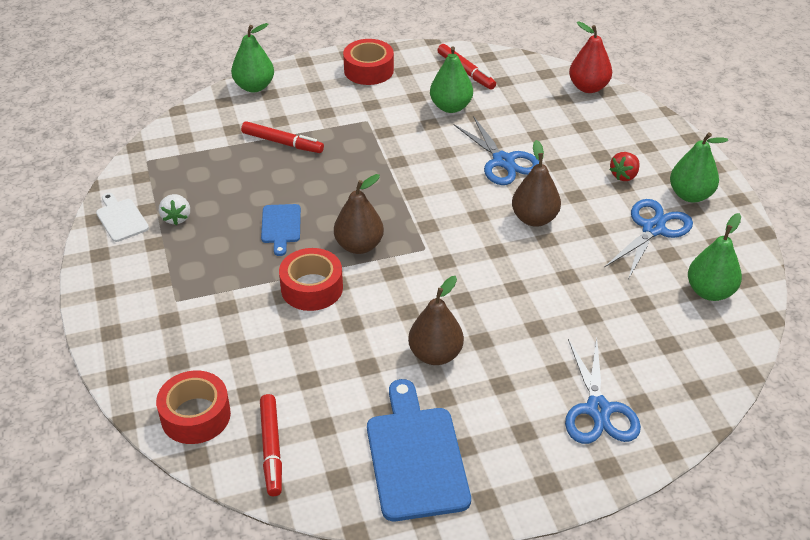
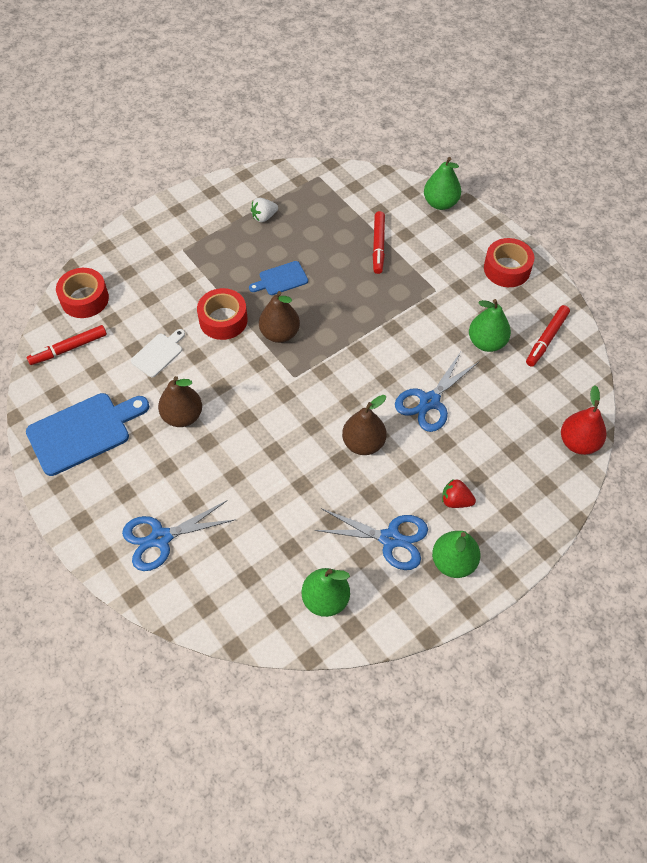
camera: 70 degrees right, 15 degrees up
(121, 218) = (250, 188): white cutting board -> white cutting board (158, 353)

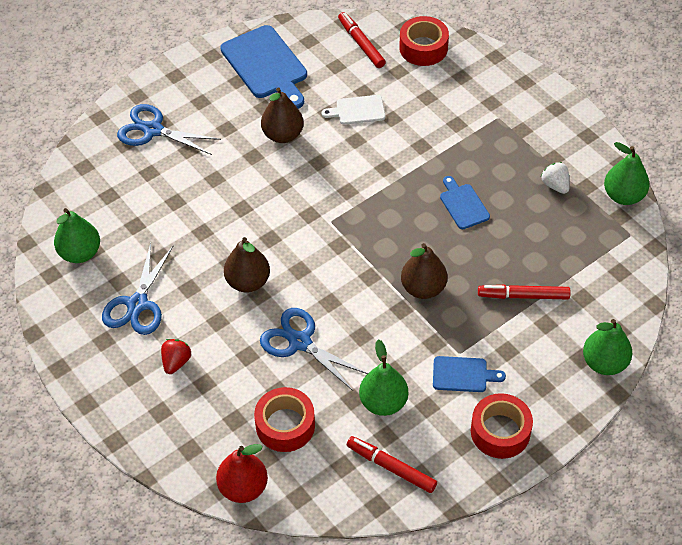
camera: 90 degrees right, 5 degrees down
(158, 353) = (357, 110): white cutting board -> white cutting board turned 135 degrees clockwise
(160, 538) = (152, 130): blue scissors -> blue scissors turned 45 degrees counterclockwise
(223, 320) = (403, 158): red tape -> red tape (285, 425)
(279, 333) = (387, 206): brown pear -> brown pear (423, 288)
(453, 562) = (107, 357): green pear -> green pear (623, 196)
(456, 289) = (463, 374): none -> blue cutting board

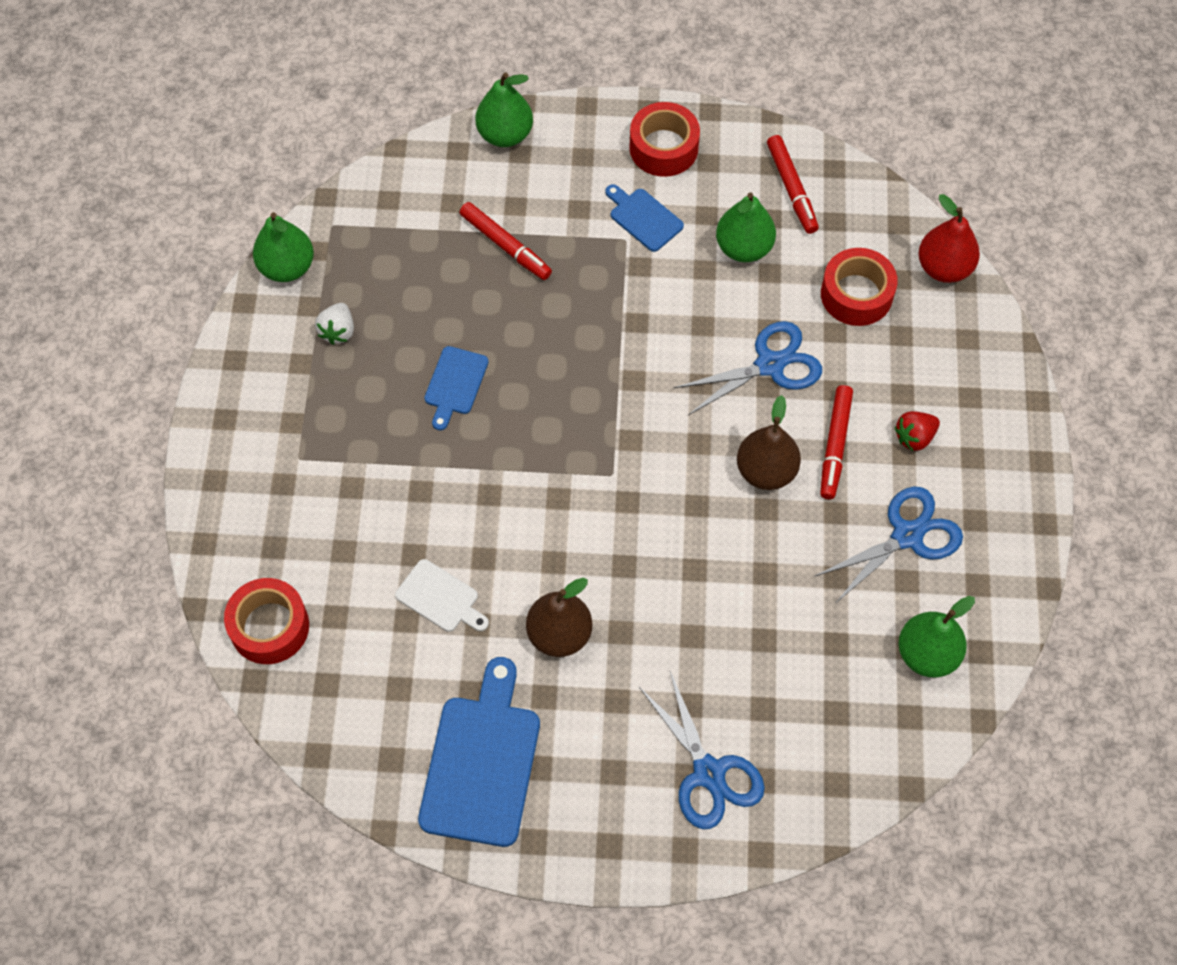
camera: 140 degrees left, 10 degrees up
(299, 342) = (770, 364): blue scissors -> blue scissors turned 105 degrees counterclockwise
(361, 44) = (334, 698): red marker -> red marker (835, 445)
(423, 288) = (593, 326): brown pear -> none

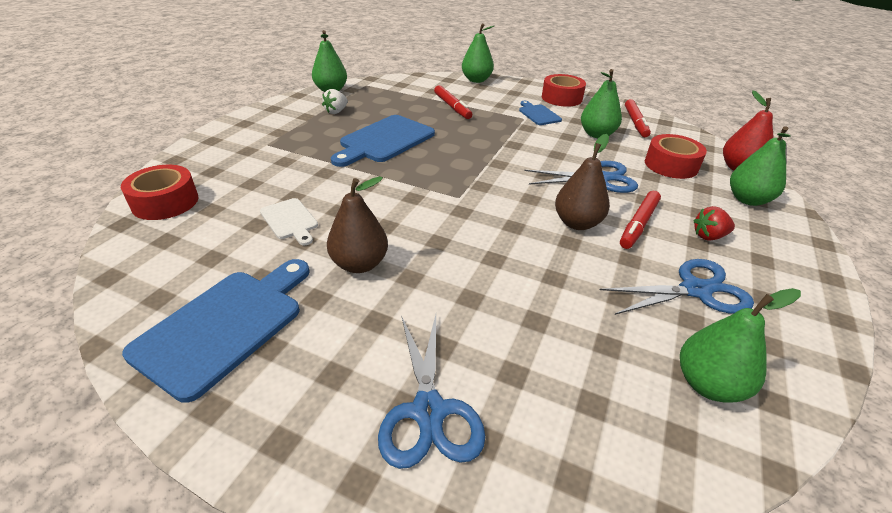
camera: 20 degrees right, 25 degrees down
(455, 384) = (384, 140): blue cutting board -> blue cutting board, size x1.87
(955, 342) = (747, 199): none -> green pear

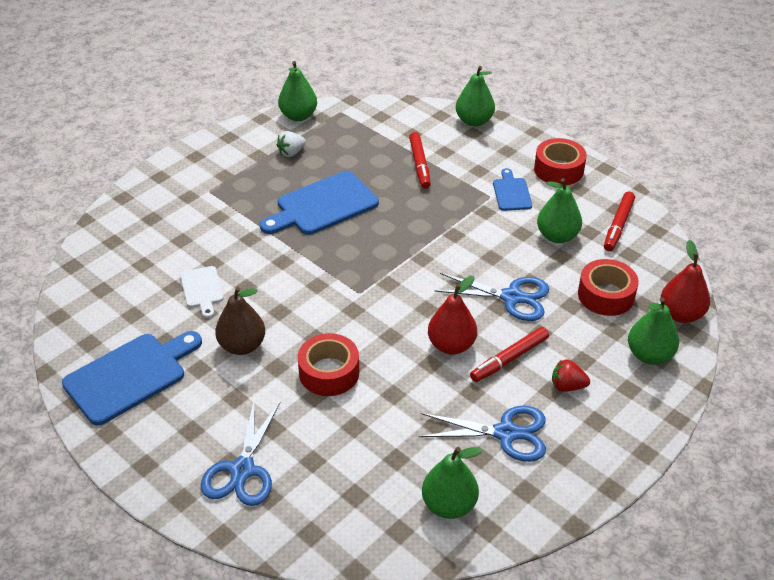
camera: 20 degrees right, 5 degrees up
(165, 202) = (107, 248): red tape -> red tape (329, 372)
(577, 223) = (451, 345): brown pear -> red pear

